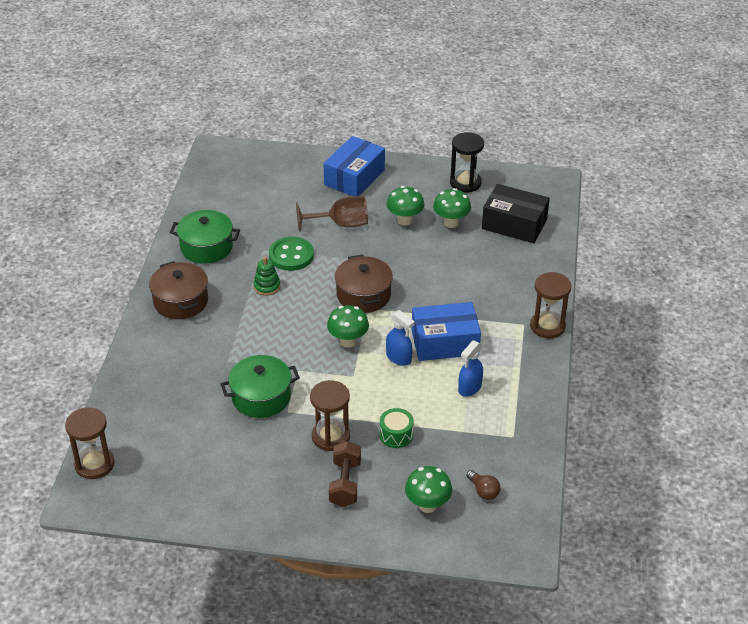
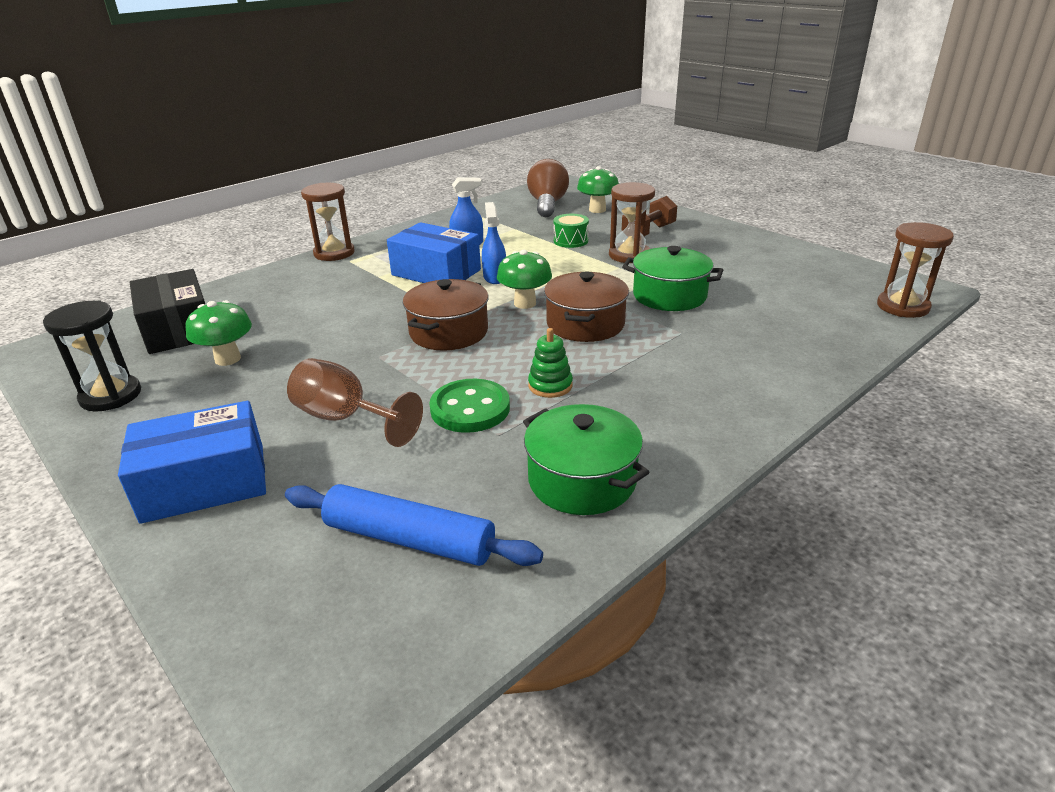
camera: 140 degrees left, 10 degrees down
(181, 301) = (692, 417): brown pot -> brown pot (585, 324)
(249, 198) = (409, 539): none -> blue rolling pin
(405, 220) = (266, 385): green mushroom -> none
(483, 491) = (547, 204): brown light bulb -> brown light bulb, size x1.97

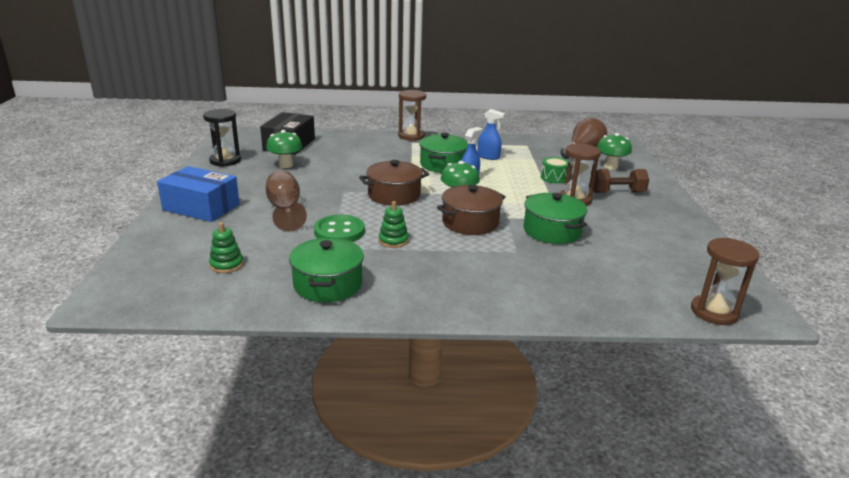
camera: 40 degrees right, 5 degrees down
(409, 539) = (226, 265): blue rolling pin -> green stacking toy
(436, 272) = (443, 165): blue box -> green pot

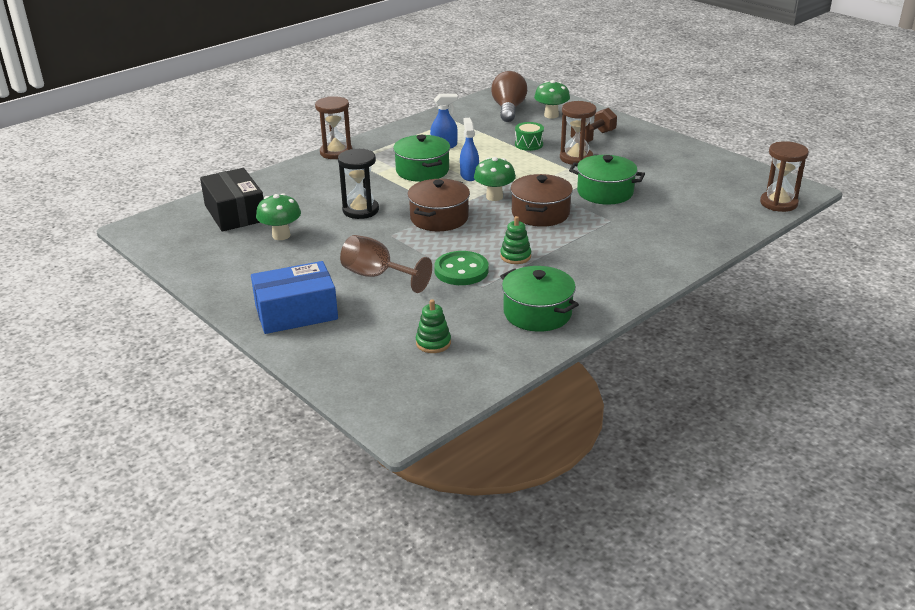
camera: 40 degrees left, 5 degrees up
(225, 161) = (208, 260): black hourglass -> black hourglass (360, 210)

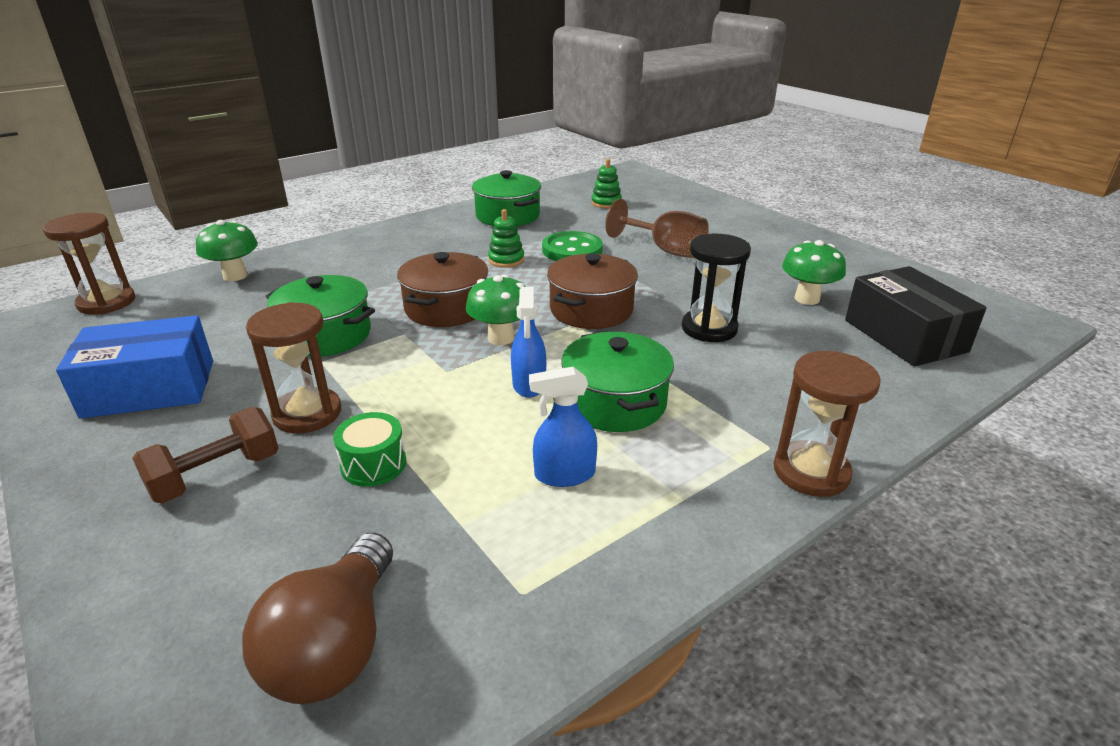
camera: 175 degrees left, 0 degrees up
(296, 312) = (738, 226): blue box -> blue box (150, 388)
(551, 115) = (233, 592): green mushroom -> green mushroom (235, 276)

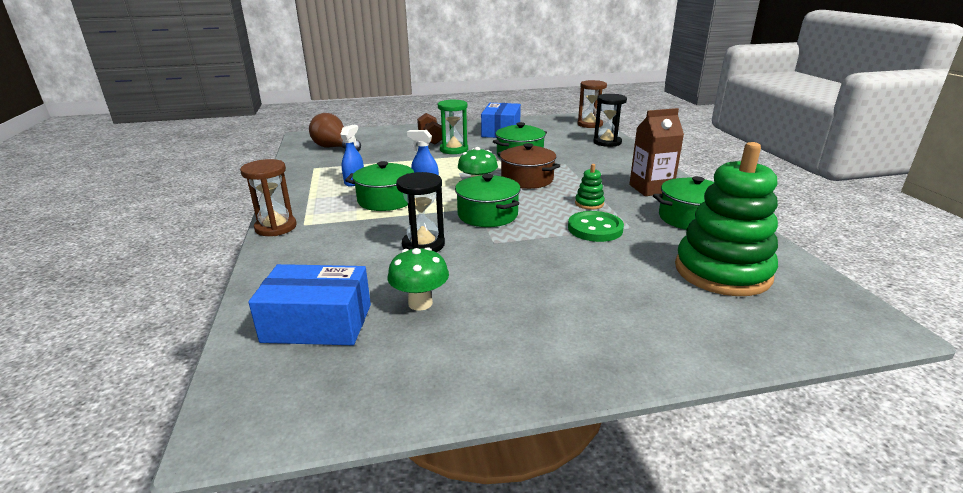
camera: 115 degrees right, 5 degrees down
(235, 276) = (607, 142): green mushroom -> black hourglass
(307, 413) = (454, 149): brown hourglass -> green hourglass
(373, 464) = (406, 156): green drum -> none
(435, 235) = (650, 189): none -> brown carton
(591, 310) = (487, 215): brown pot -> green pot
(606, 203) = (722, 272): green stacking toy -> green stacking toy, size x2.48
(665, 250) = (571, 268): brown goblet -> none
(904, 336) = (317, 323): black box -> blue box

